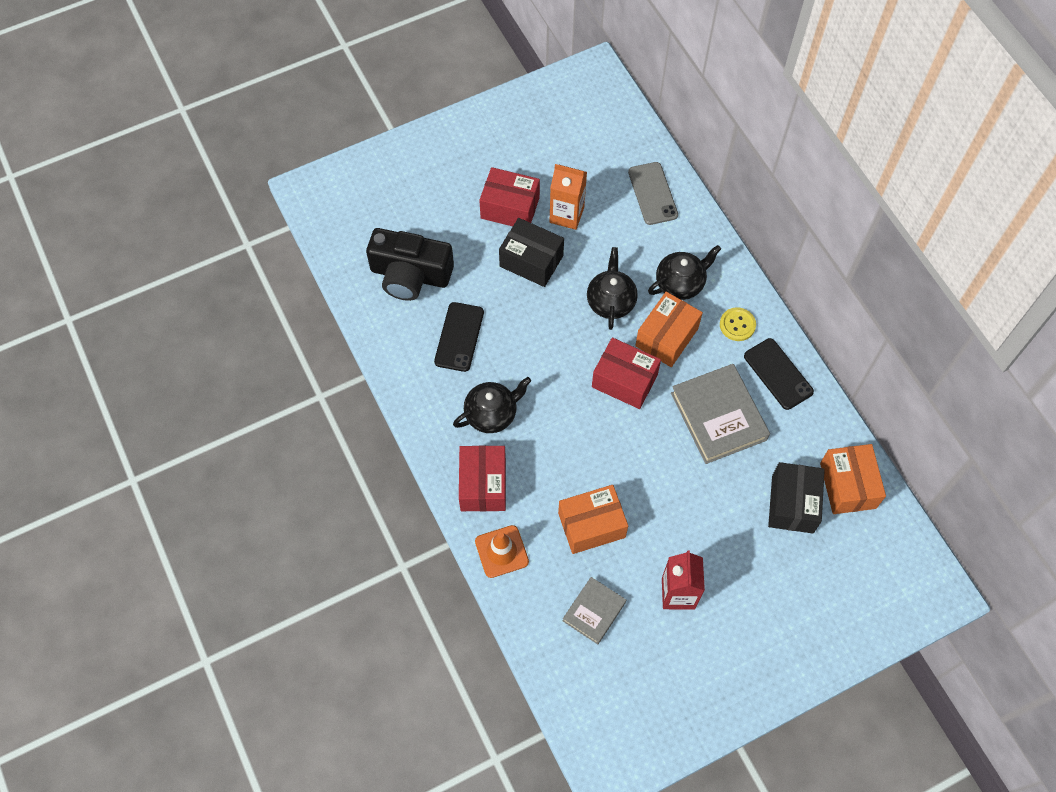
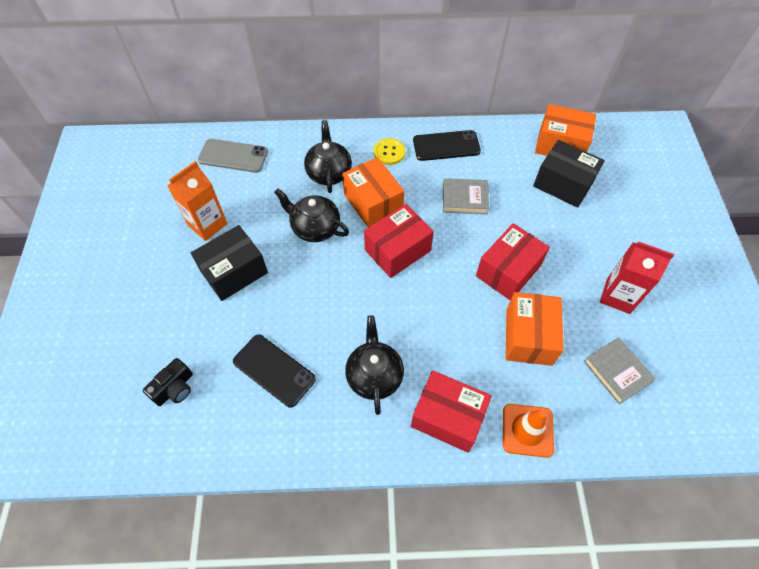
camera: 65 degrees left, 5 degrees down
(410, 275) = (174, 388): black camera -> black camera, size x0.47
(510, 208) = (167, 266): red box -> red box (508, 271)
(718, 416) = (464, 199): grey book -> grey book, size x0.58

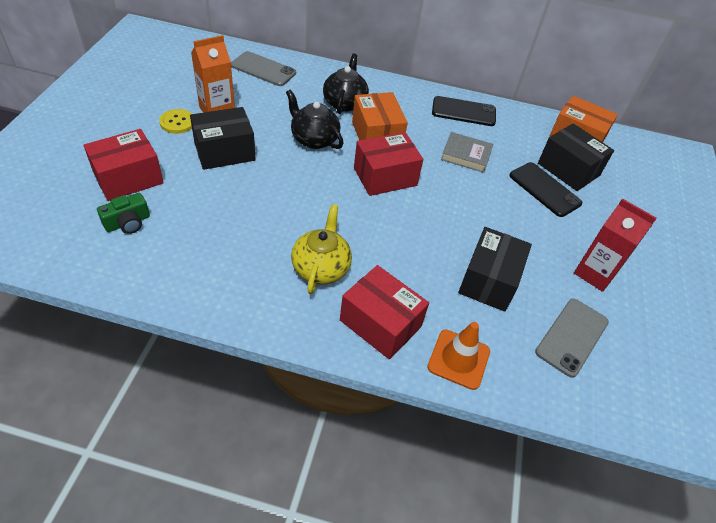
camera: 10 degrees right, 10 degrees down
(174, 388) = (128, 223): black camera -> green camera
(274, 370) = (226, 235): black phone -> black phone (544, 189)
(374, 375) = (321, 267): black teapot -> yellow teapot
(389, 152) = (407, 103): yellow button -> yellow button (177, 122)
(508, 271) = (488, 222): red box -> red box (128, 178)
(528, 337) = (489, 280): orange box -> black box
(616, 372) = (572, 337): grey book -> grey phone

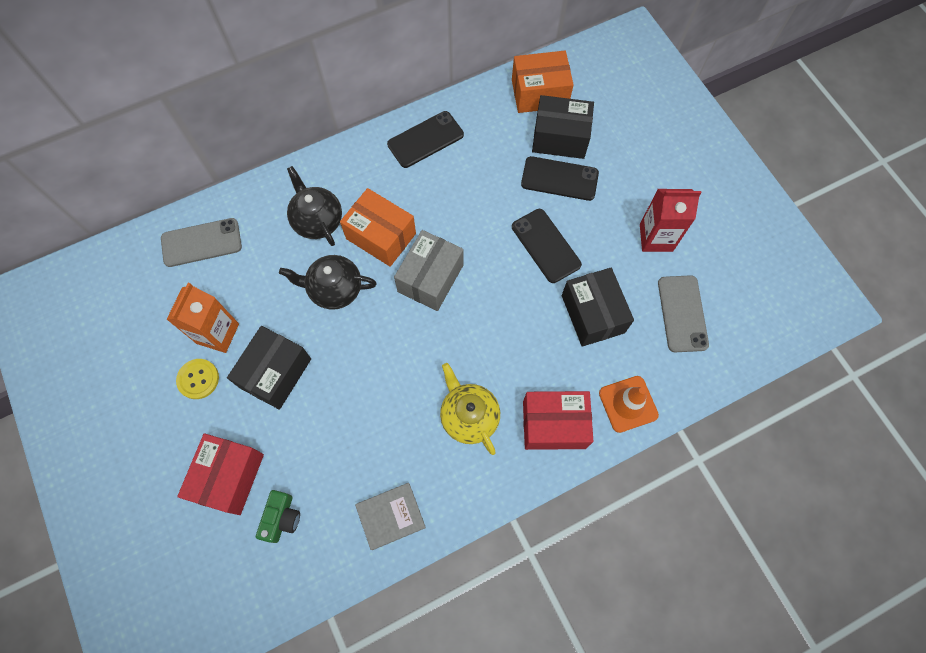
camera: 35 degrees left, 20 degrees up
(385, 177) = (430, 278): red box -> grey box
(466, 155) = (471, 193): grey book -> grey book (391, 516)
(493, 217) = (545, 246): none -> black phone

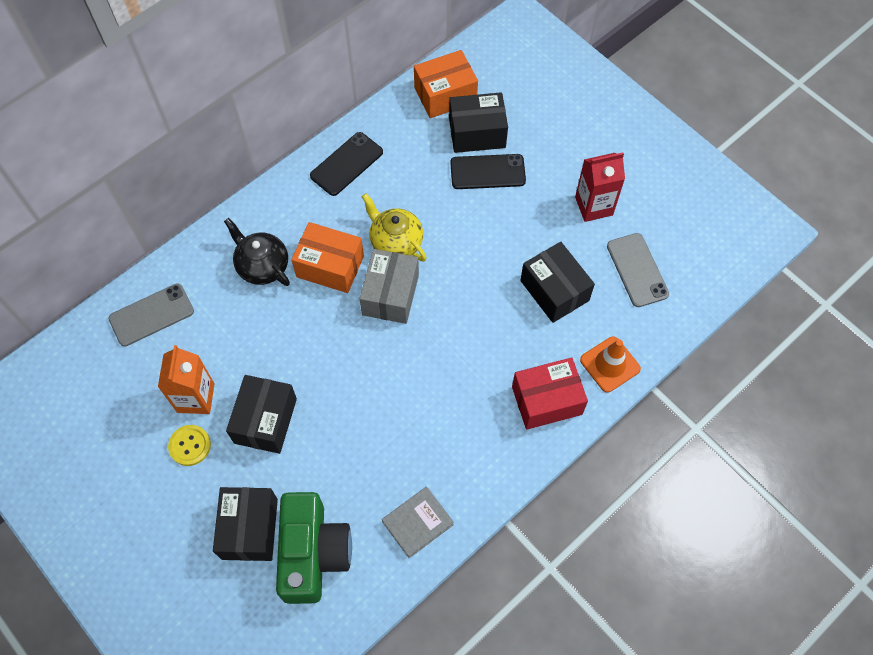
camera: 15 degrees left, 5 degrees down
(229, 477) = (249, 529): red box -> black box
(281, 518) = (313, 553): green camera -> green camera, size x2.11
(334, 289) = (299, 327): black teapot -> none
(469, 416) = (465, 413): yellow teapot -> yellow teapot (395, 242)
(545, 246) = (492, 238): black phone -> none

